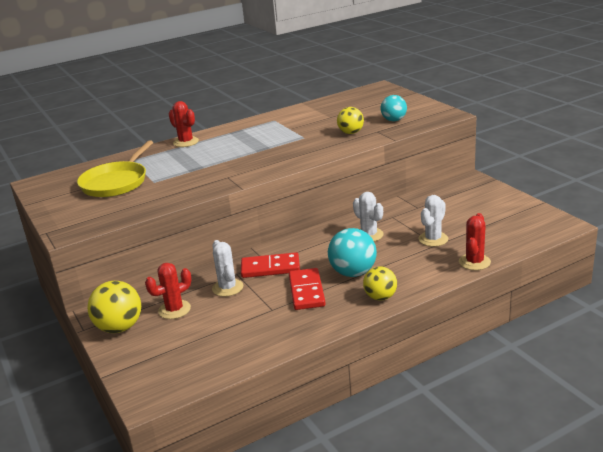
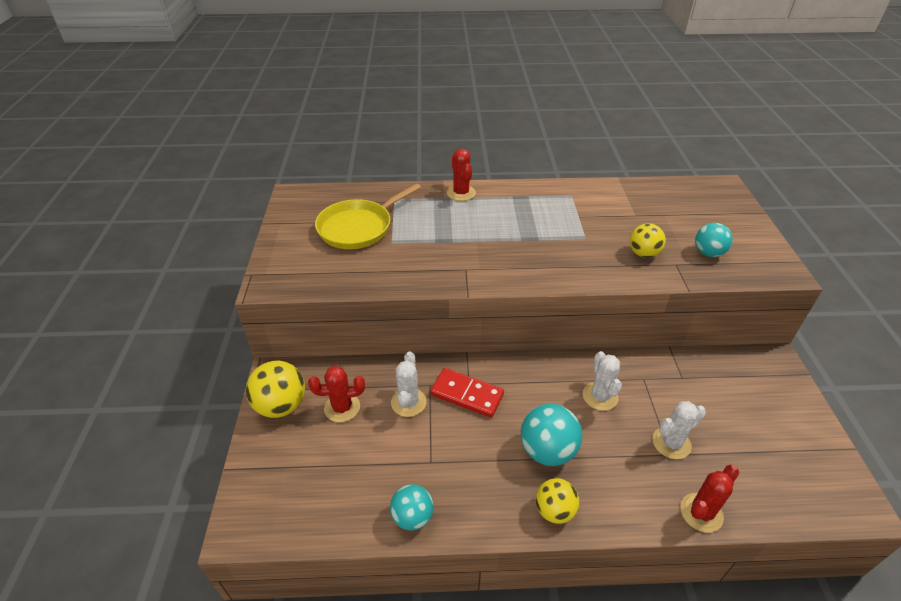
camera: 25 degrees right, 15 degrees up
(282, 339) = (412, 517): none -> turquoise ball
(307, 291) = (481, 453): red domino -> none

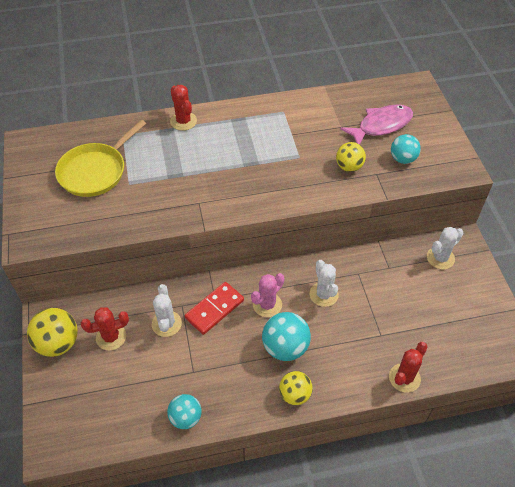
camera: 10 degrees left, 10 degrees up
(467, 394) = (214, 309): red domino -> red domino turned 60 degrees counterclockwise
(530, 398) = (267, 305): none -> pink cactus
(671, 443) = (381, 326): white cactus -> white cactus (440, 258)
(682, 219) = (381, 125): none -> pink fish

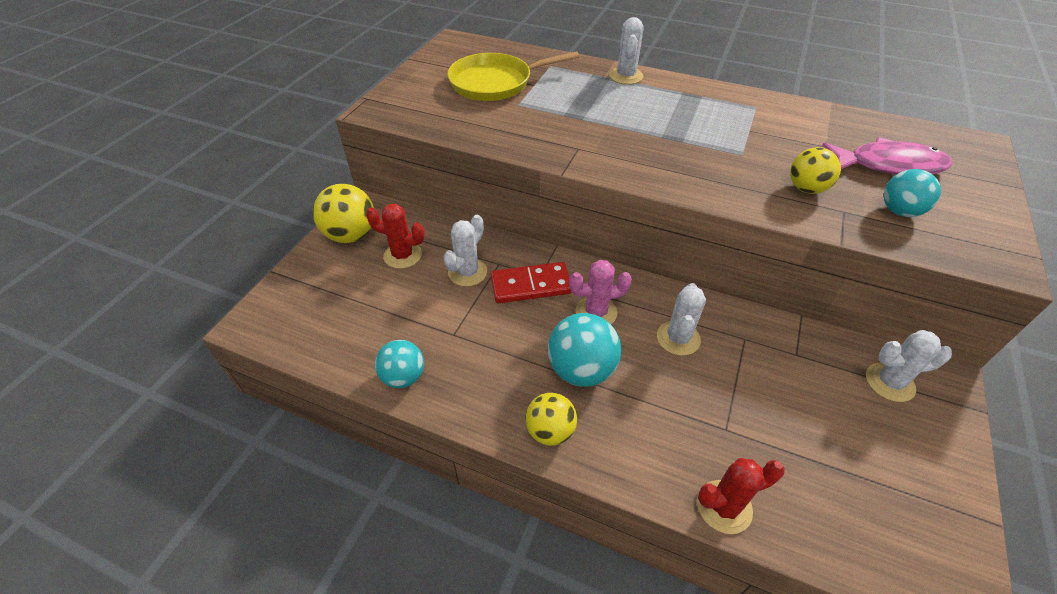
camera: 35 degrees right, 5 degrees down
(183, 121) = (626, 76): red cactus -> white cactus

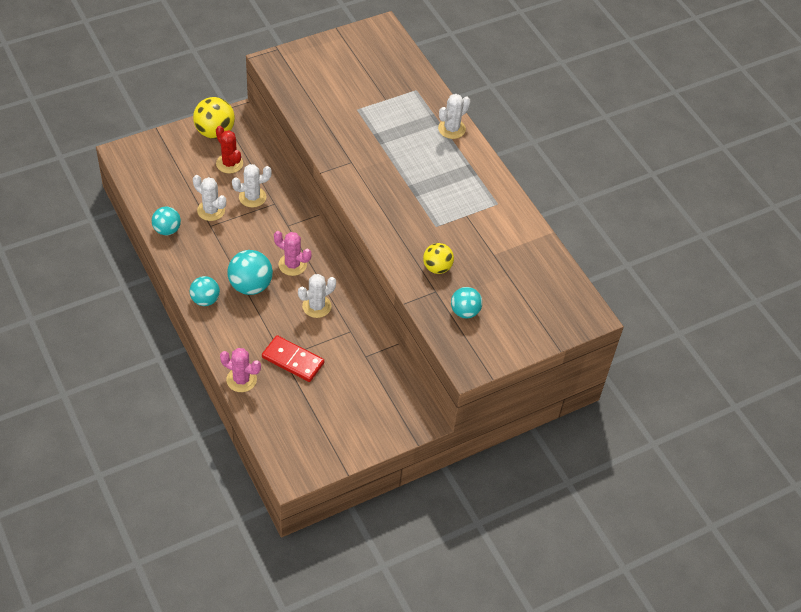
camera: 35 degrees right, 5 degrees up
(495, 83) = (364, 83): yellow pan -> none
(531, 285) = (277, 227): red domino -> red domino (293, 360)
(550, 431) = (205, 300): yellow ball -> turquoise ball
(724, 507) = (241, 380): red cactus -> pink cactus
(889, 165) = (508, 288): pink fish -> none
(889, 382) = (392, 400): white cactus -> white cactus (211, 210)

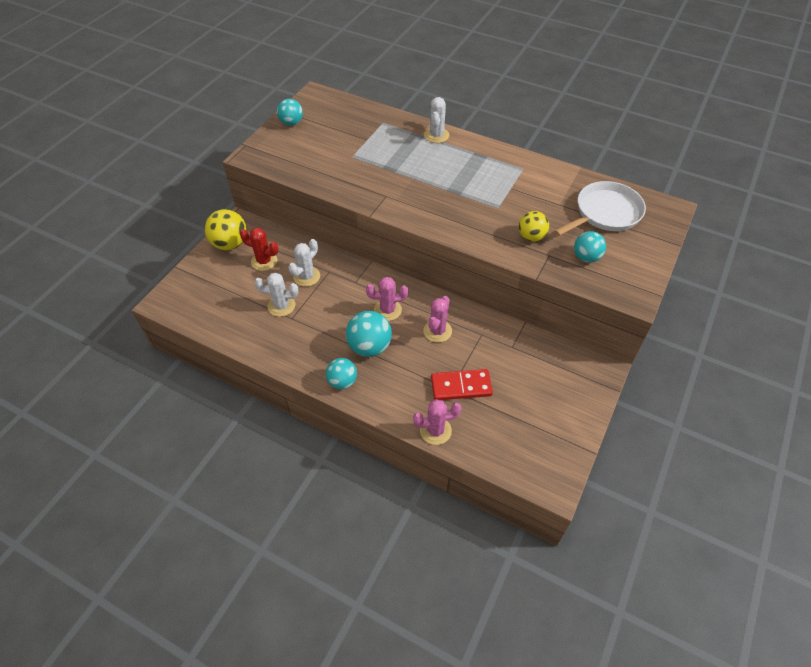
camera: 30 degrees left, 0 degrees up
(167, 230) = (257, 343): turquoise ball -> turquoise ball (291, 123)
(316, 306) = (437, 331): white cactus -> pink cactus
(526, 285) = (605, 213): none -> white pan

